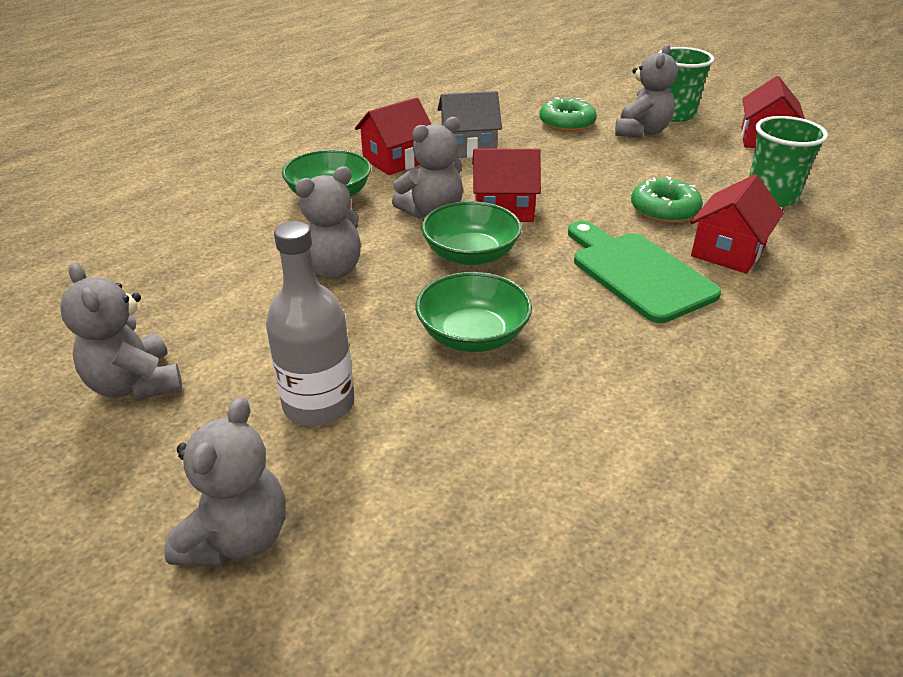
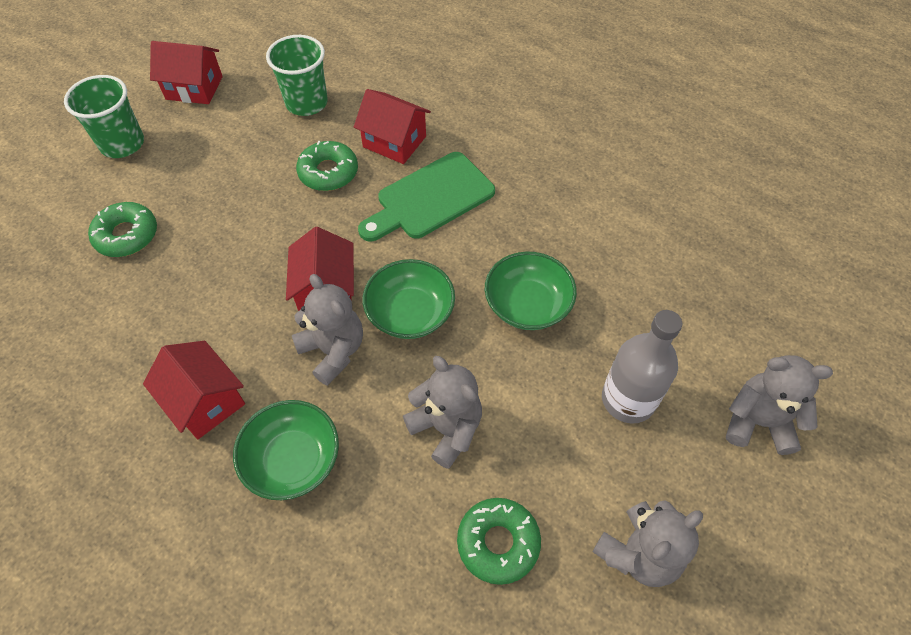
camera: 95 degrees left, 20 degrees up
(201, 293) = (498, 543): none -> green donut
(468, 147) = (180, 328): grey house -> none
(641, 132) = (161, 173): grey teddy bear -> none

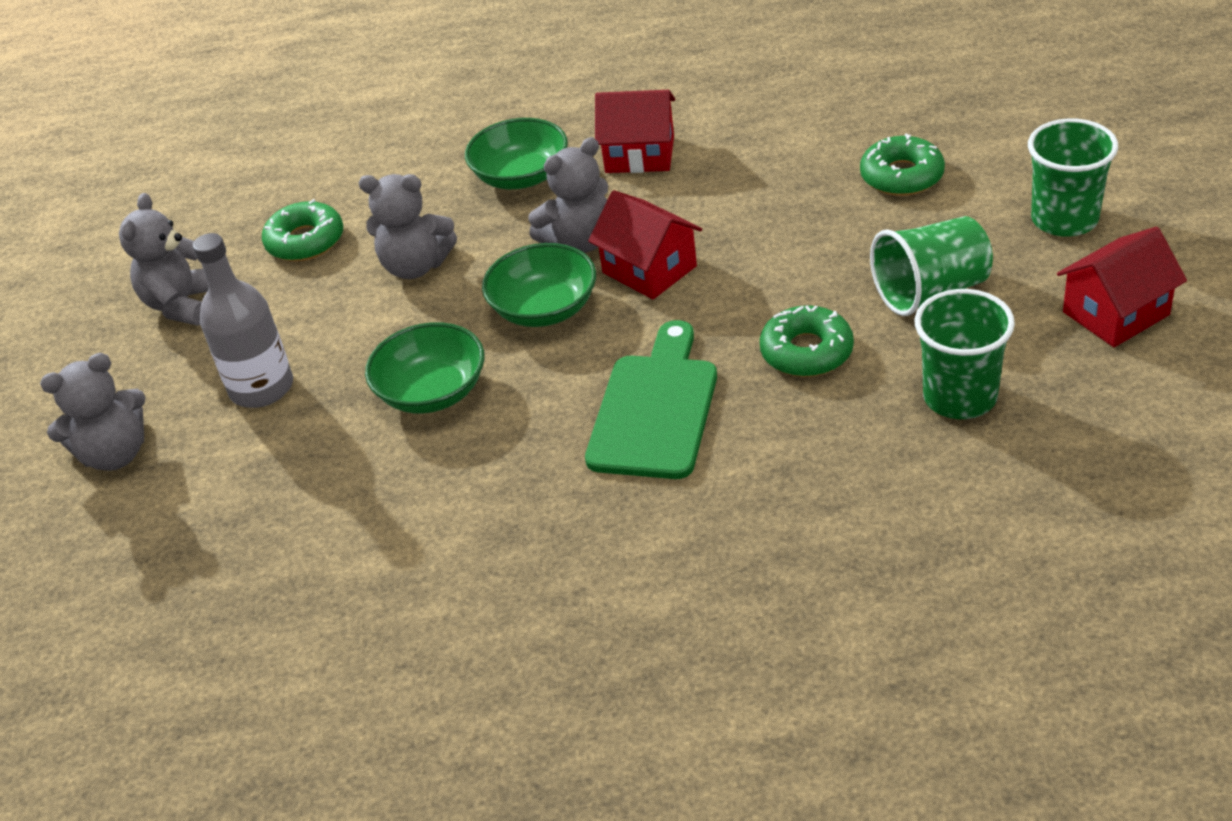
camera: 145 degrees right, 15 degrees down
(234, 157) = (931, 291): none -> green cup
(333, 351) = (579, 242): grey teddy bear -> grey teddy bear turned 45 degrees counterclockwise
(394, 141) = (784, 435): red house -> none

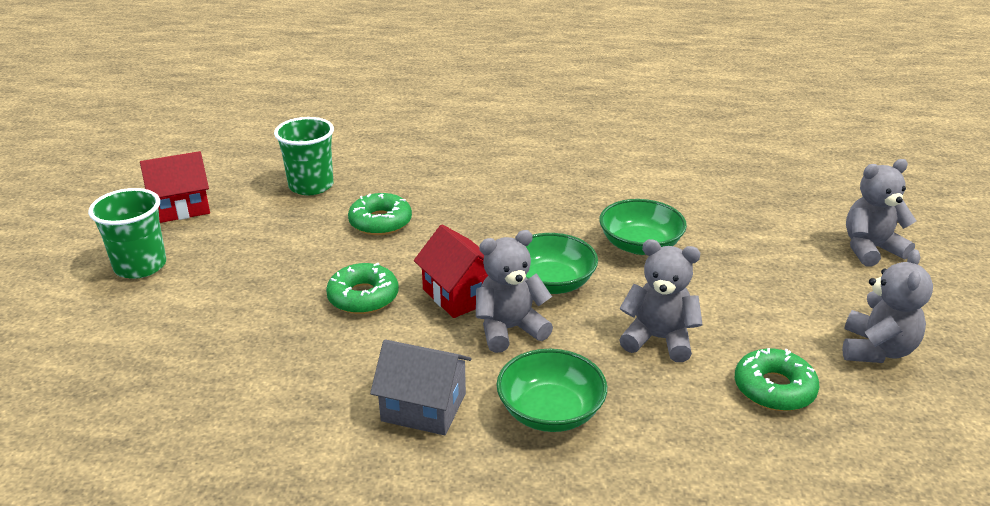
camera: 175 degrees left, 10 degrees down
(261, 388) = (773, 270): grey bottle -> none
(640, 154) = (423, 407): red house -> grey house
(655, 409) = (491, 210): green cutting board -> none
(901, 176) = (214, 326): green donut -> green donut (363, 297)
(931, 291) = (275, 240): green cup -> none

